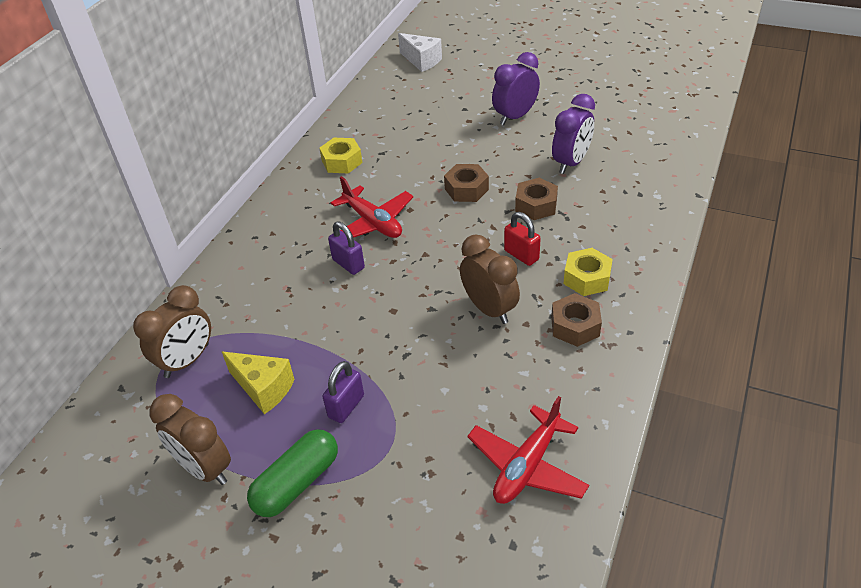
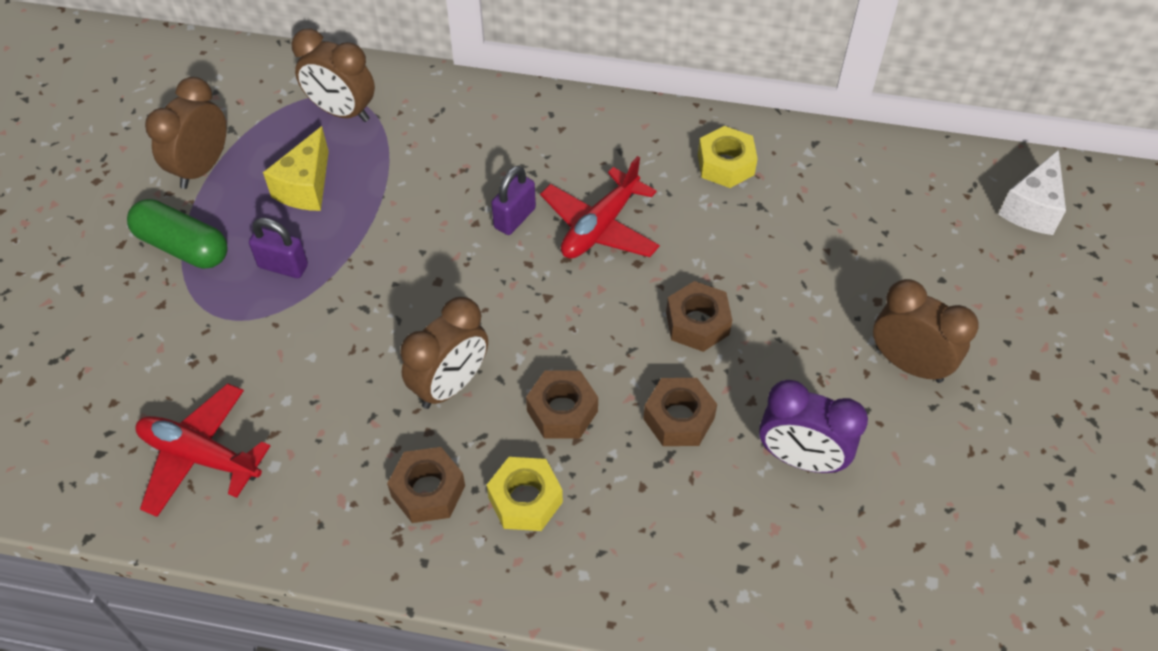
camera: 75 degrees right, 10 degrees up
(515, 117) = (908, 364): purple clock -> brown clock
(521, 255) = (562, 411): red padlock -> brown nut

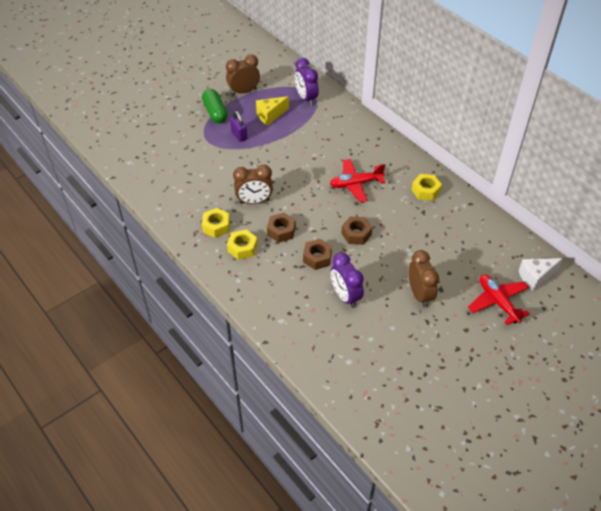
camera: 40 degrees right, 5 degrees down
(200, 456) = (162, 175): red plane -> red plane (497, 302)
(342, 112) = (306, 98): brown clock -> purple clock
(428, 491) = (216, 226): brown nut -> yellow nut
(514, 218) = (329, 164): purple padlock -> none

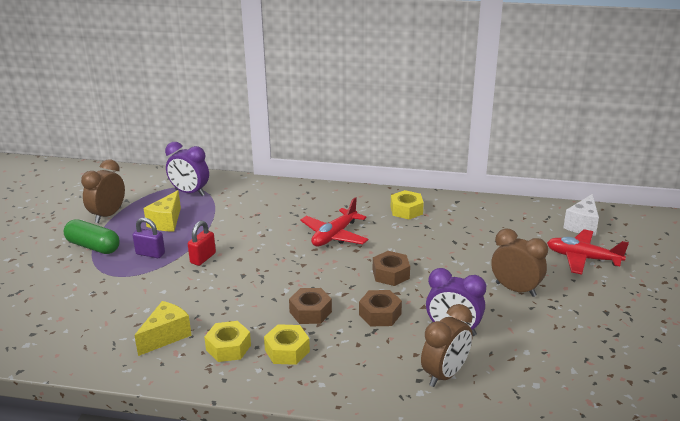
camera: 40 degrees left, 20 degrees down
(194, 199) = (166, 336): none -> yellow cheese
(254, 201) = (244, 302): brown clock -> brown clock (445, 374)
(263, 156) = (203, 258): none -> red padlock

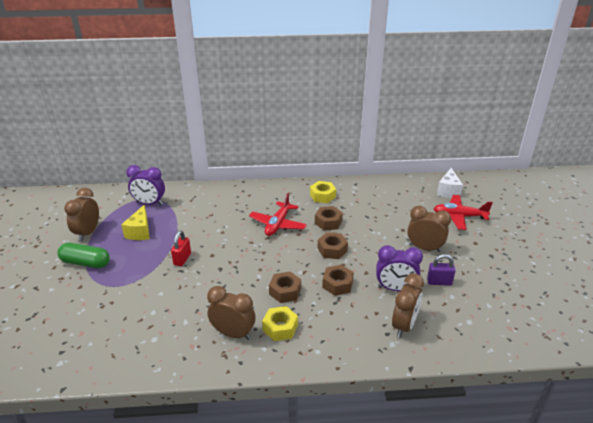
camera: 15 degrees left, 5 degrees up
(150, 254) = (137, 262): purple padlock -> purple padlock (439, 282)
(166, 336) = (178, 333): yellow cheese -> none
(228, 347) = (233, 333): yellow nut -> brown clock
(400, 242) = (328, 222): none -> brown nut

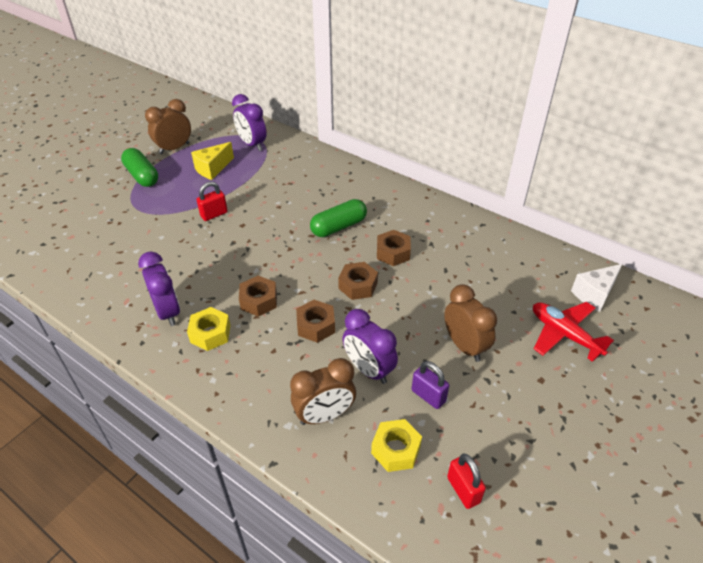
camera: 40 degrees right, 10 degrees up
(233, 333) = (168, 312): brown clock -> purple clock
(278, 224) = (338, 227): red plane -> green capsule
(322, 196) = (425, 219): yellow nut -> yellow nut (395, 450)
(508, 313) = (463, 490): none -> red padlock

